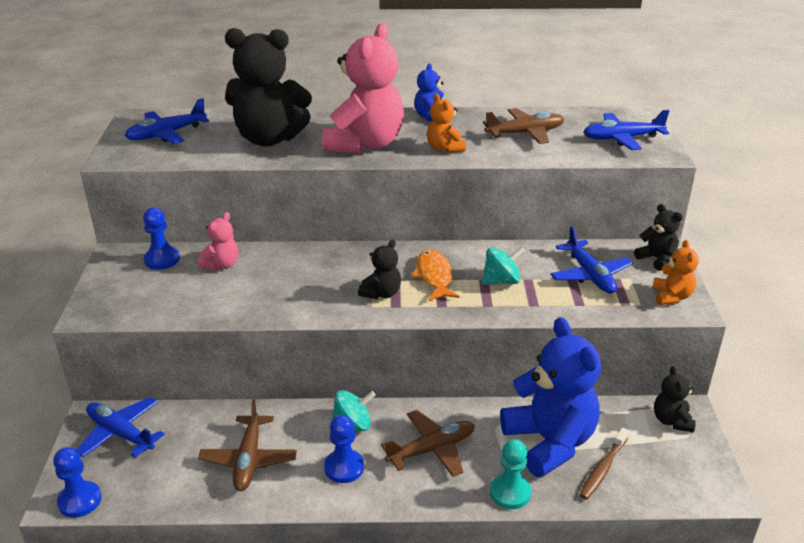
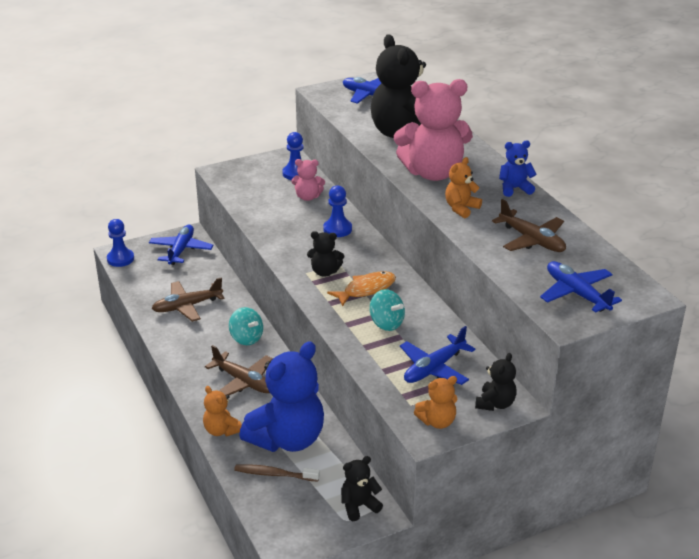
camera: 65 degrees right, 0 degrees up
(344, 467) = (203, 347): blue pawn -> blue pawn (337, 229)
(510, 492) = (221, 430): turquoise pawn -> orange teddy bear

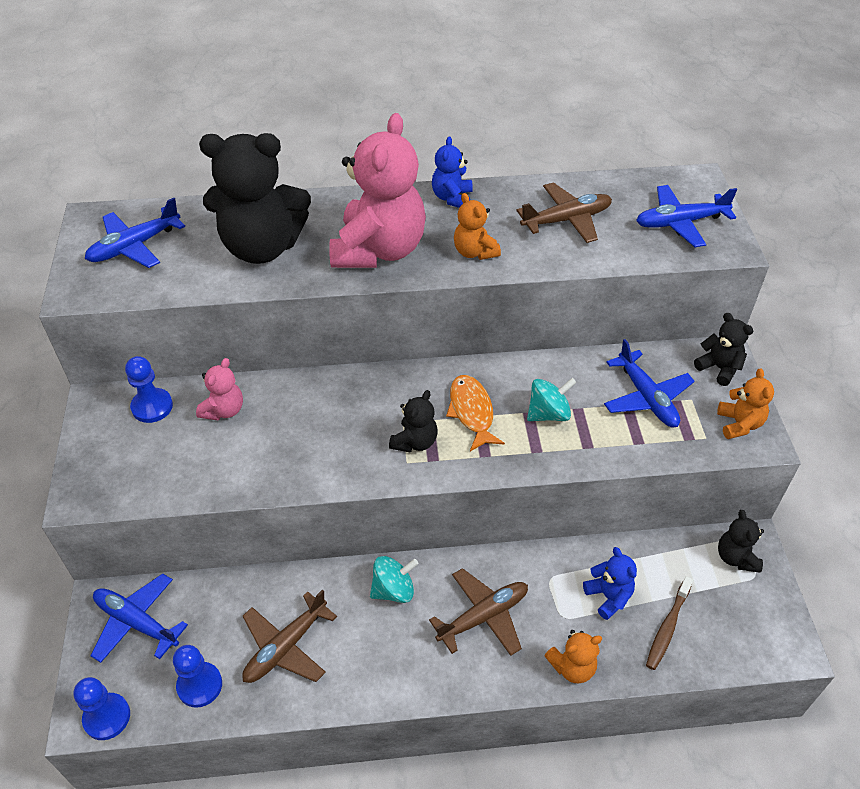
camera: 70 degrees left, 15 degrees up
(187, 306) = (285, 647): brown plane -> brown plane turned 45 degrees clockwise
(287, 439) = (608, 596): blue teddy bear -> blue teddy bear, size x0.47
(337, 229) = (322, 401): blue pawn -> blue pawn (199, 685)

